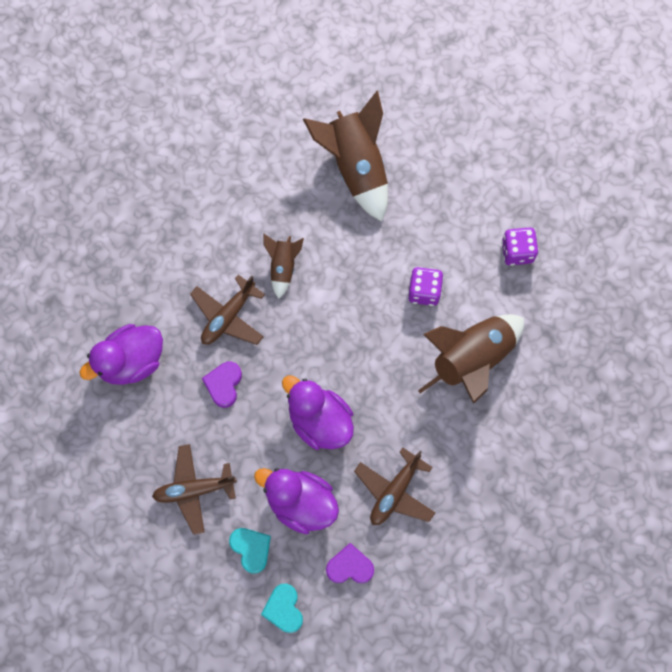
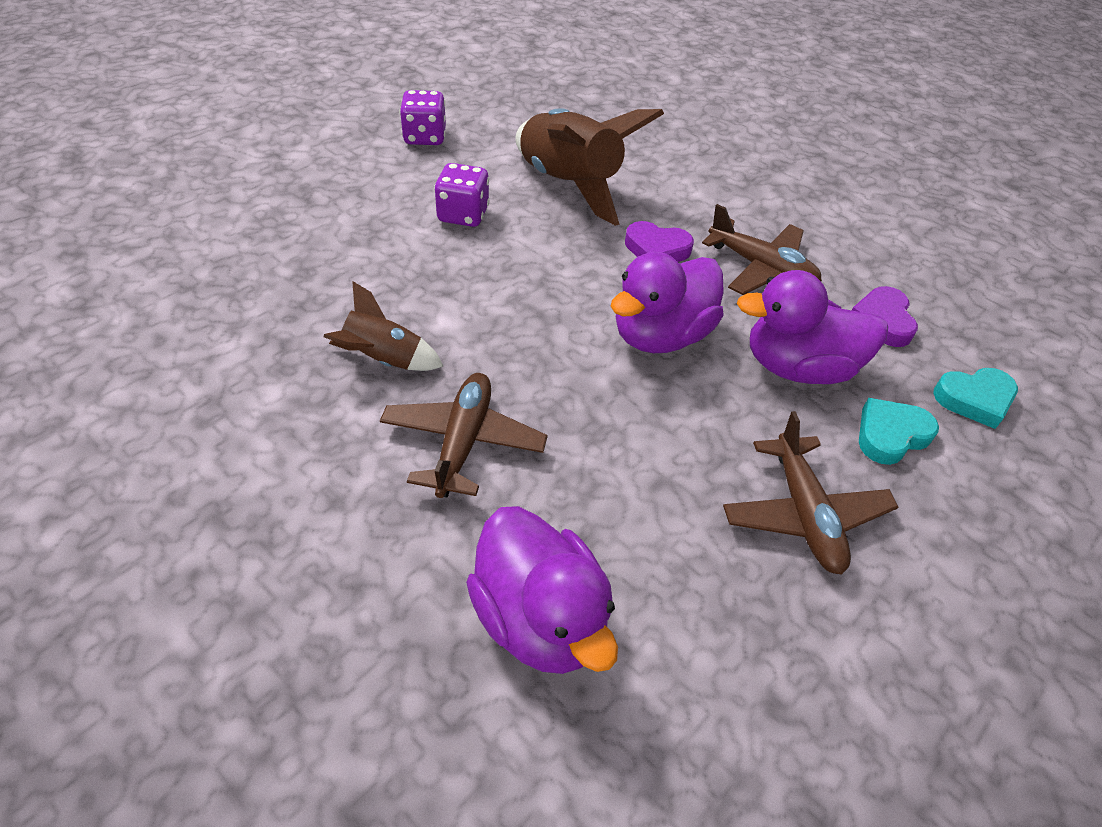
camera: 90 degrees left, 25 degrees down
(224, 384) = (597, 456): purple heart -> purple heart (656, 249)
(228, 316) = (463, 442): brown plane -> brown plane turned 120 degrees counterclockwise
(300, 503) = (798, 367): purple duck -> purple duck turned 60 degrees clockwise
(356, 168) = (235, 262): brown rocket -> none

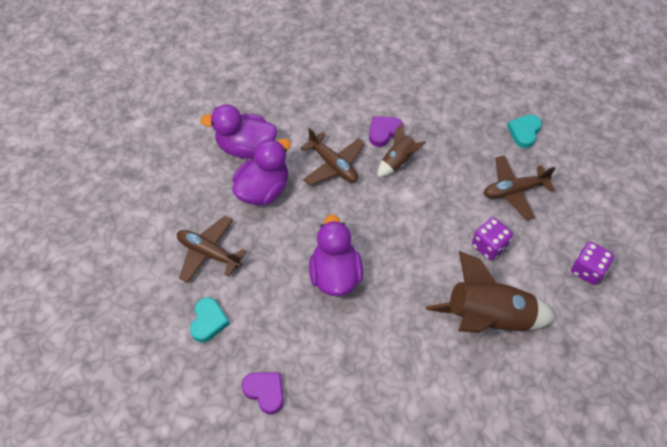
camera: 130 degrees right, 10 degrees up
(656, 249) = (398, 322): purple heart -> purple heart (384, 132)
(761, 268) = (346, 365): brown plane -> brown plane (514, 190)
(798, 367) = (271, 318): purple duck -> purple duck (263, 190)
(974, 399) = (191, 382): turquoise heart -> turquoise heart (524, 132)

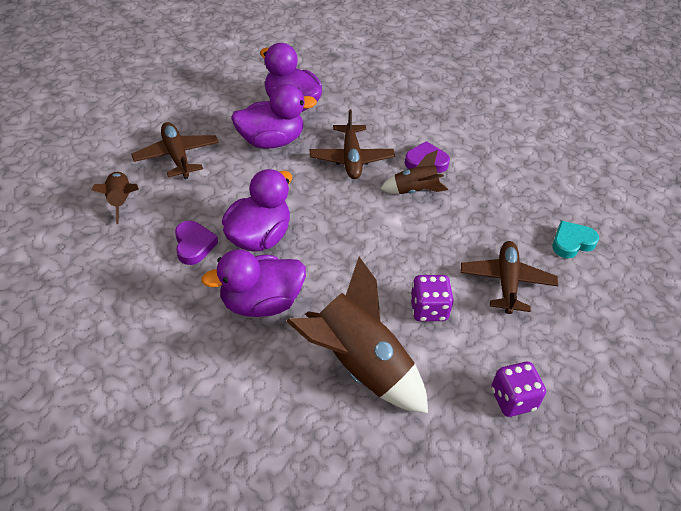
camera: 35 degrees right, 10 degrees down
(208, 321) = (120, 201): turquoise heart -> brown rocket
(265, 392) = (101, 280): purple heart -> purple heart (194, 245)
(387, 323) = (260, 302): none -> purple duck
(514, 190) = (506, 282): brown plane -> brown plane turned 75 degrees clockwise

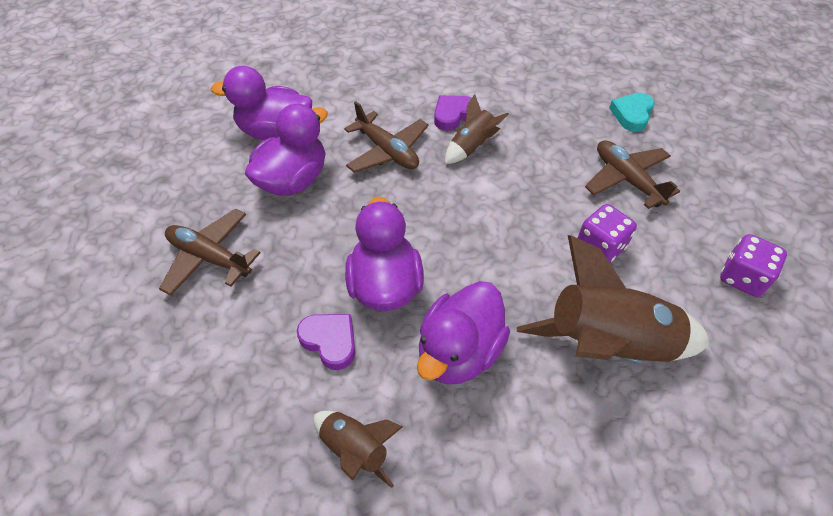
camera: 35 degrees left, 5 degrees up
(120, 201) = (196, 351): brown rocket -> brown rocket (355, 449)

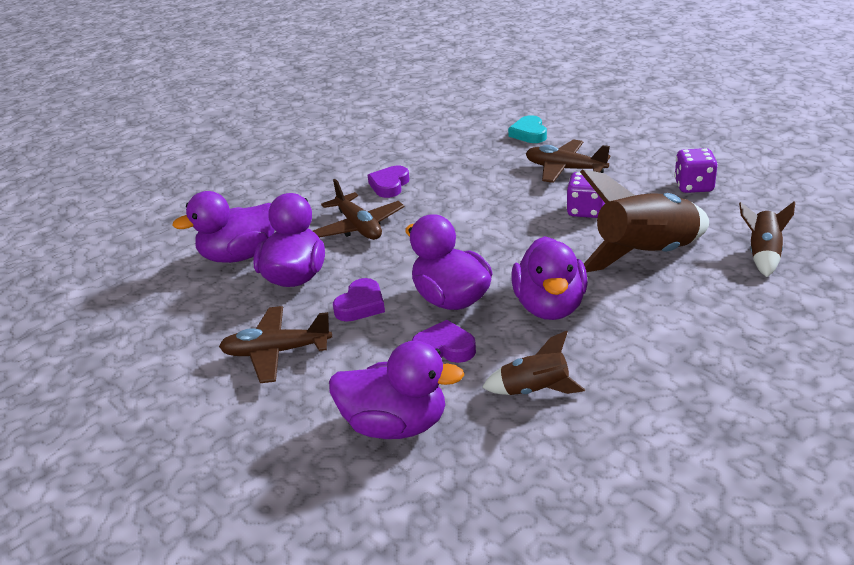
camera: 30 degrees left, 20 degrees down
(218, 405) = (395, 425): none -> purple duck
(312, 245) = (361, 305): none -> purple heart
(387, 151) = (358, 227): brown plane -> brown plane turned 45 degrees clockwise
(472, 147) = (427, 197): brown rocket -> brown rocket (763, 255)

